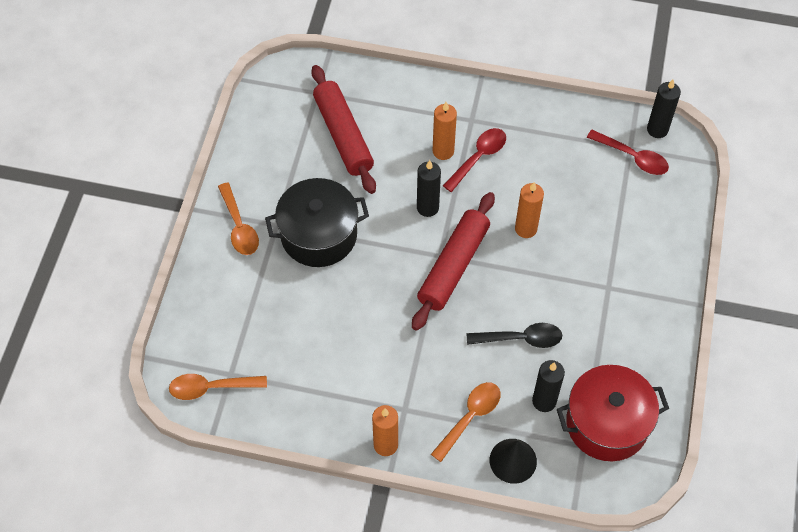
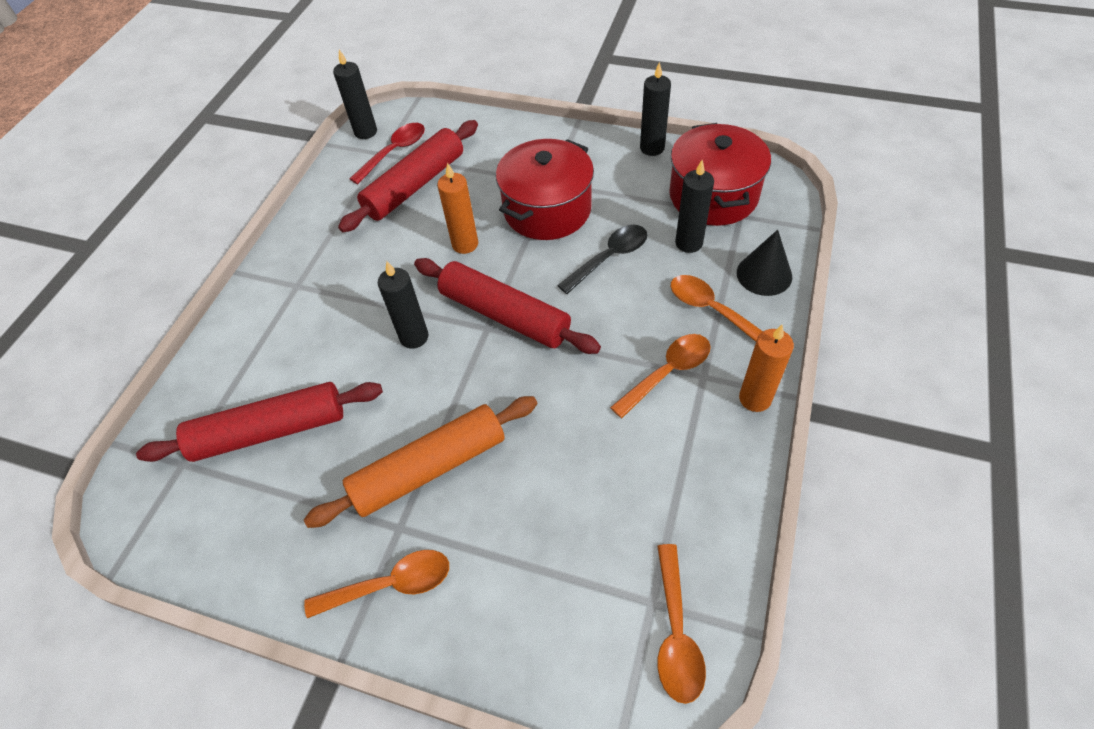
camera: 80 degrees left, 5 degrees down
(319, 235) = (429, 468): black pot -> orange rolling pin
(406, 384) = (668, 372): none -> orange spoon
(443, 151) = (334, 316): orange candle -> none
(478, 157) = (354, 281): red spoon -> none
(521, 339) = (609, 258): black spoon -> black spoon turned 45 degrees clockwise
(573, 287) = (547, 209): none -> red pot
(592, 181) = (415, 185): none -> red rolling pin
(667, 371) = (652, 148): none -> black candle

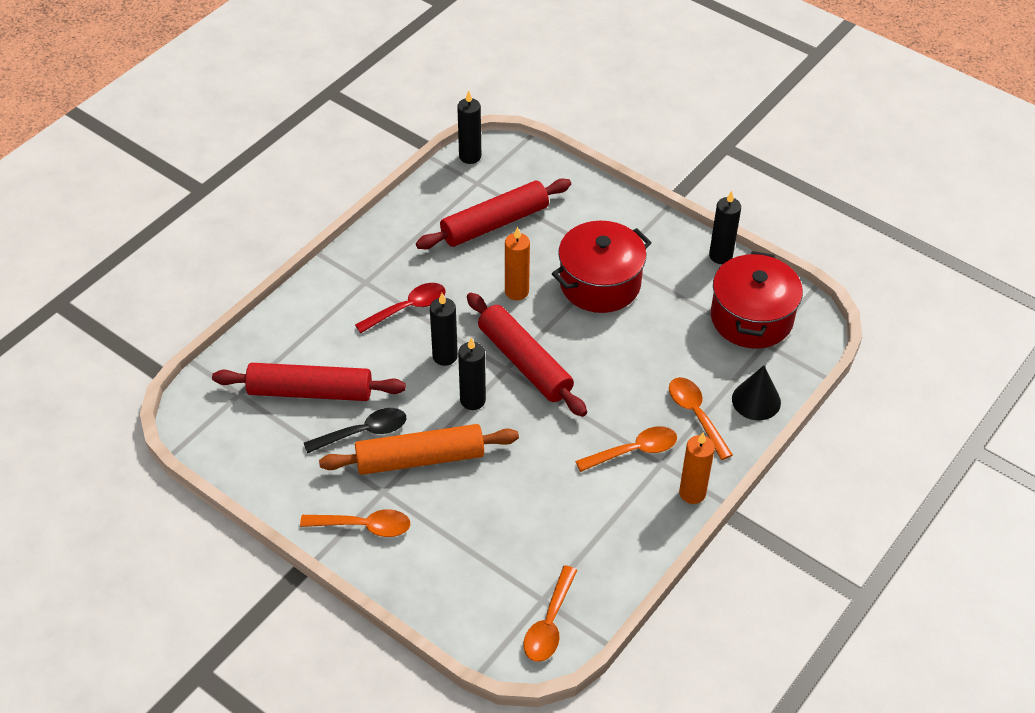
camera: 15 degrees right, 5 degrees down
(394, 152) = (488, 185): red spoon -> red spoon (408, 308)
(609, 258) = (633, 343): black spoon -> black spoon (363, 432)
(689, 243) = (707, 353): black candle -> black candle (472, 400)

